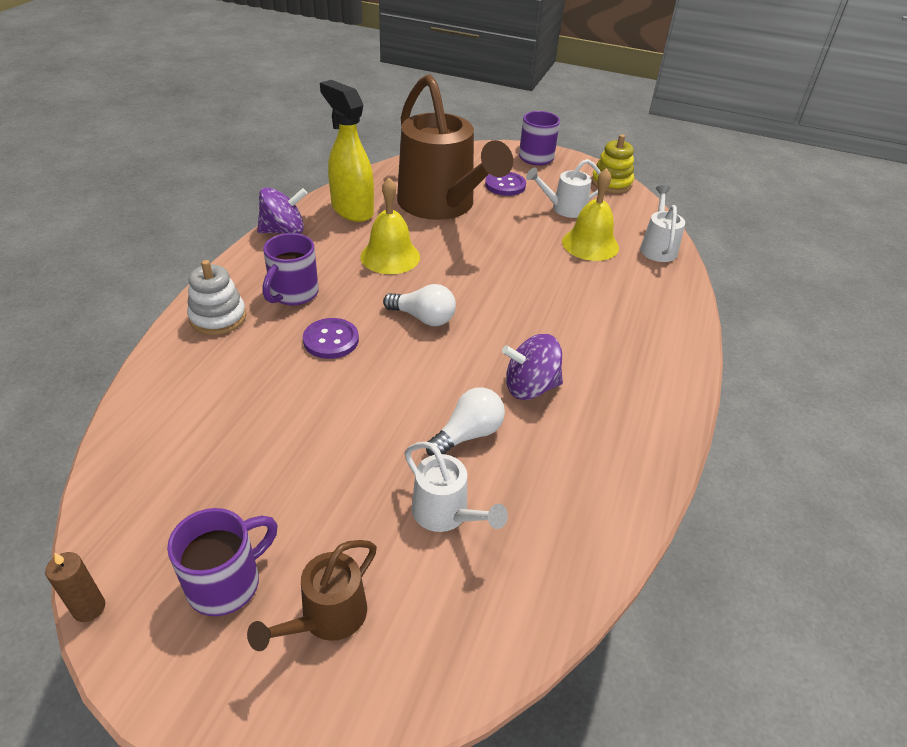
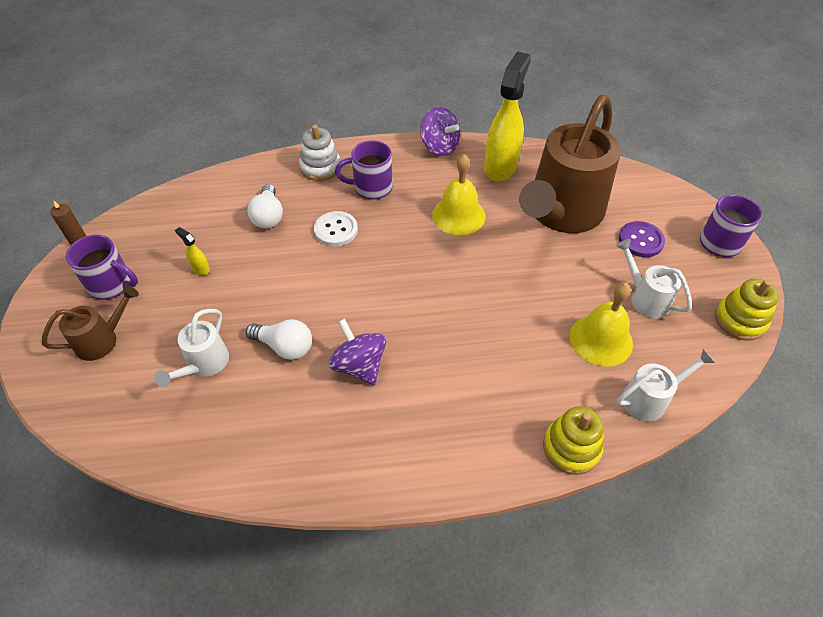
camera: 65 degrees right, 10 degrees up
(284, 474) = (200, 268): none -> yellow spray bottle
(326, 618) = (103, 340): brown watering can -> brown watering can turned 135 degrees clockwise
(331, 340) = (336, 230): purple button -> white button
(423, 318) = (397, 268): white light bulb -> white light bulb (268, 216)
(683, 300) = (571, 447): none -> yellow stacking toy

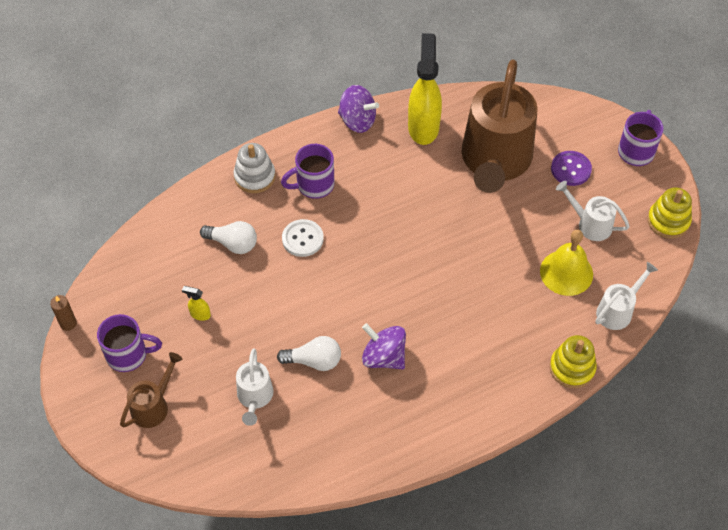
camera: 20 degrees left, 5 degrees up
(268, 216) = (233, 244): white light bulb -> white light bulb turned 45 degrees counterclockwise
(458, 215) = (406, 190): yellow bell -> none

